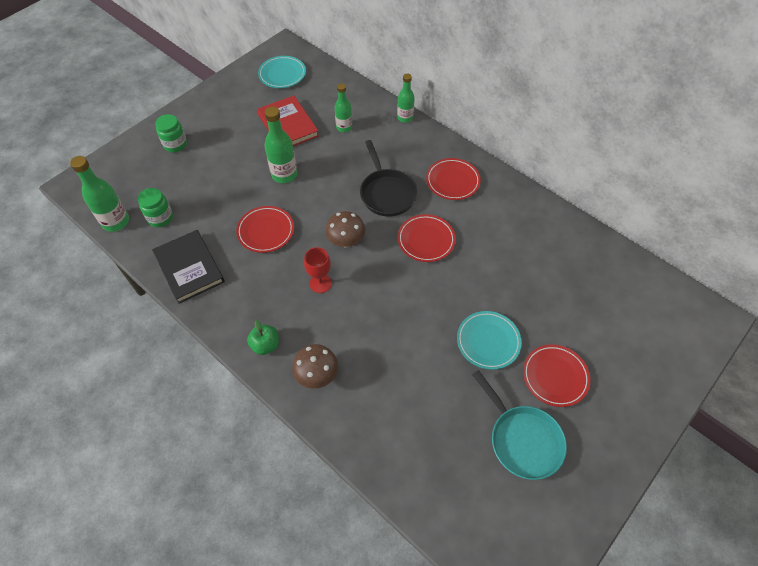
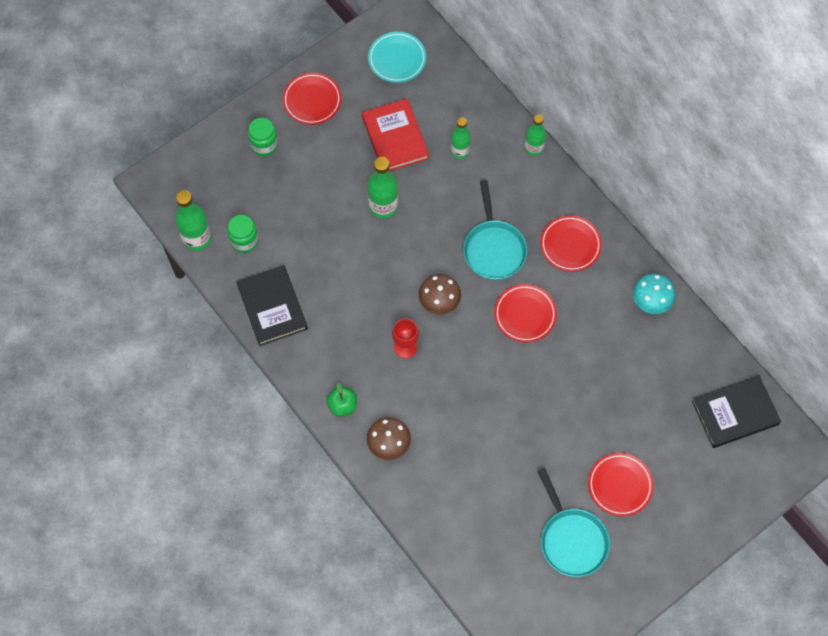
camera: 10 degrees right, 10 degrees up
(266, 231) = (355, 276): red plate -> red plate (312, 100)
(387, 193) = (493, 249): black pan -> turquoise pan
(488, 341) = (563, 439): turquoise plate -> none
(534, 214) = (651, 302): none -> turquoise mushroom
(640, 293) = (735, 413): none -> black book

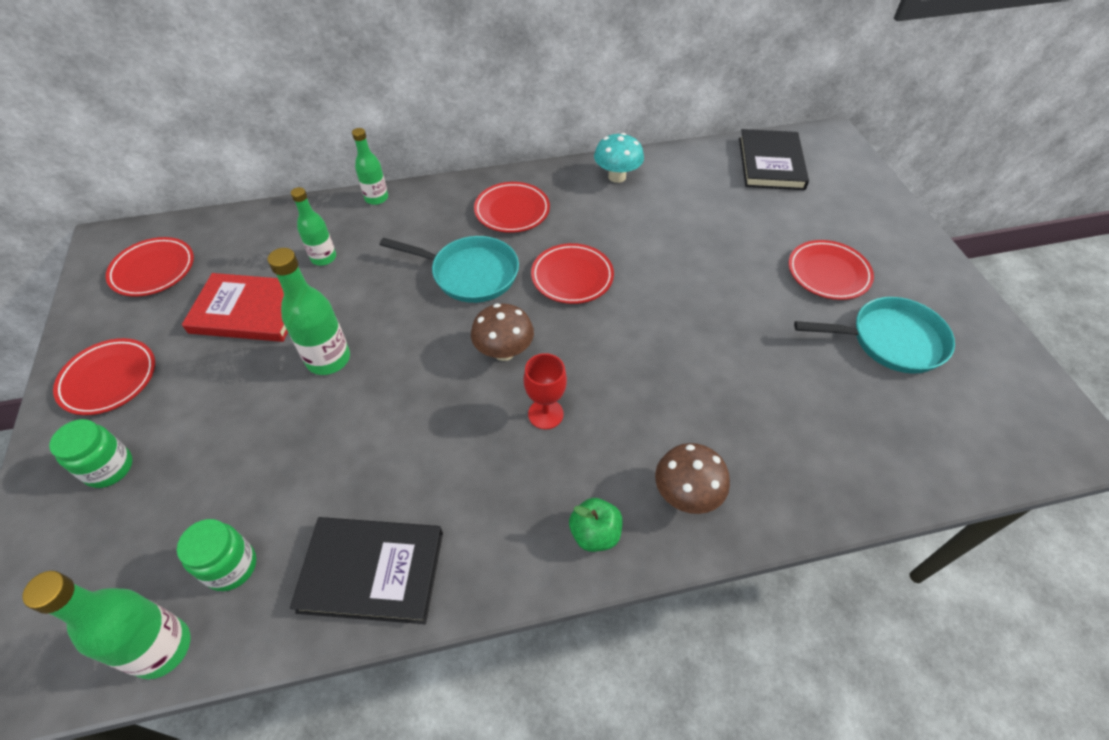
camera: 65 degrees left, 15 degrees down
(397, 59) = (153, 270): turquoise plate -> red plate

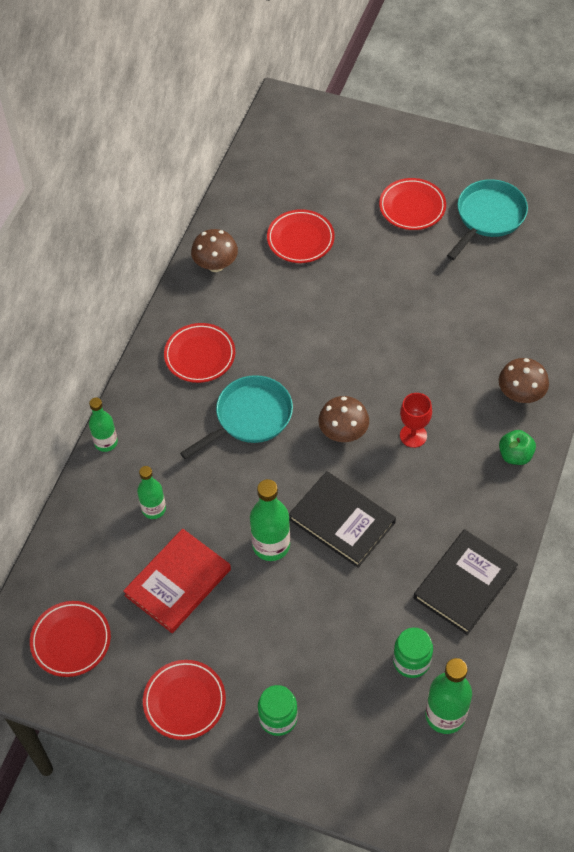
camera: 55 degrees left, 5 degrees up
(572, 277) = (302, 355): red plate -> red plate (300, 239)
(617, 177) = (215, 265): turquoise mushroom -> brown mushroom
(771, 163) = (281, 160): black book -> black book (342, 521)

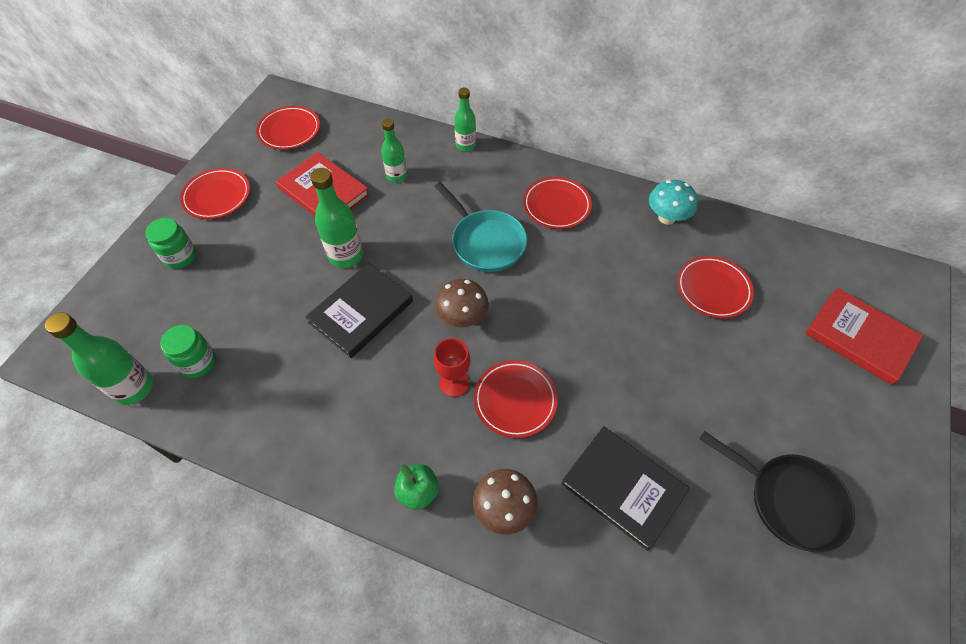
camera: 90 degrees right, 0 degrees up
(215, 265) = (666, 218): brown mushroom -> turquoise mushroom
(344, 149) = (859, 337): none -> red book
(412, 207) = (785, 406): red plate -> red plate (515, 400)
(465, 583) = (267, 419): black book -> black book (623, 487)
(488, 217) = (789, 500): turquoise pan -> black pan

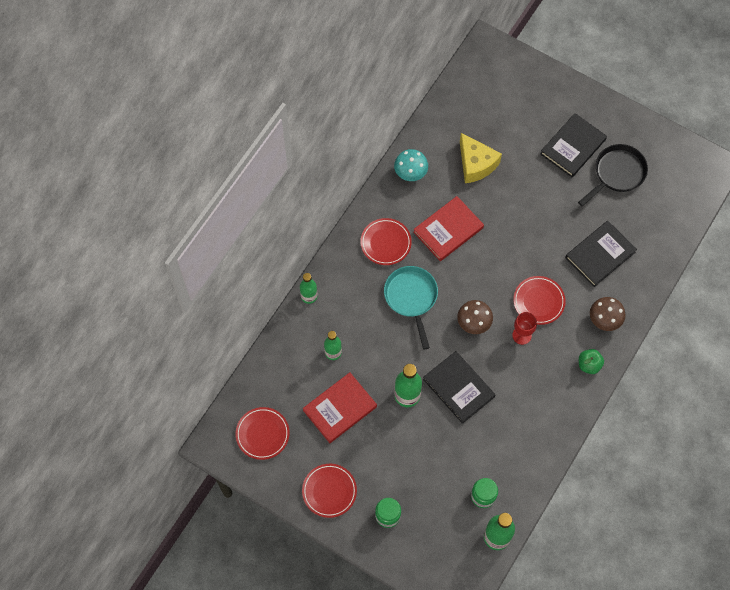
camera: 80 degrees left, 10 degrees up
(485, 242) = (411, 298): turquoise pan -> turquoise pan turned 75 degrees counterclockwise
(713, 289) = (476, 164): red plate -> yellow cheese
(806, 420) = (573, 147): none -> black book
(859, 337) = (524, 95): red book -> red book (448, 230)

